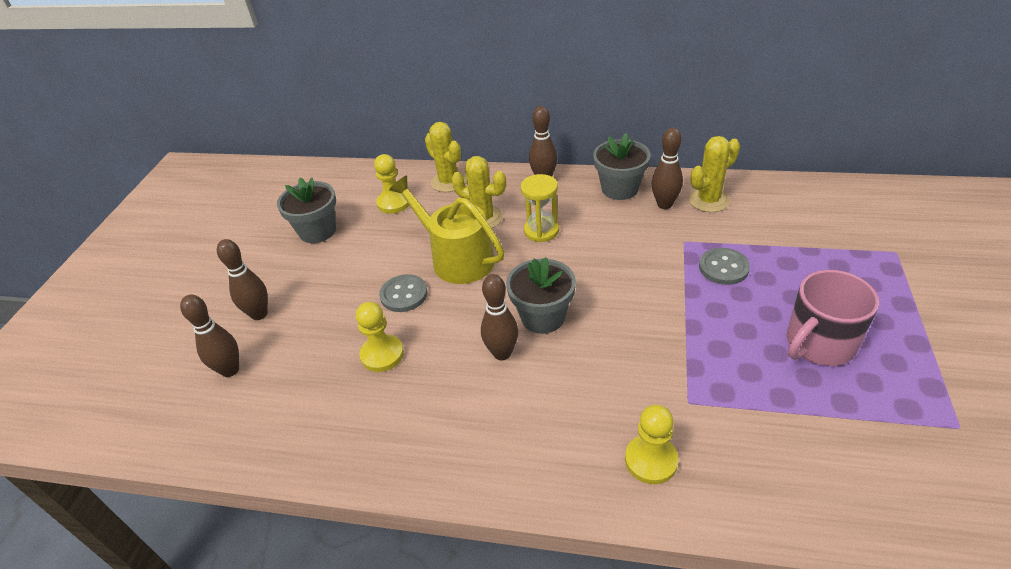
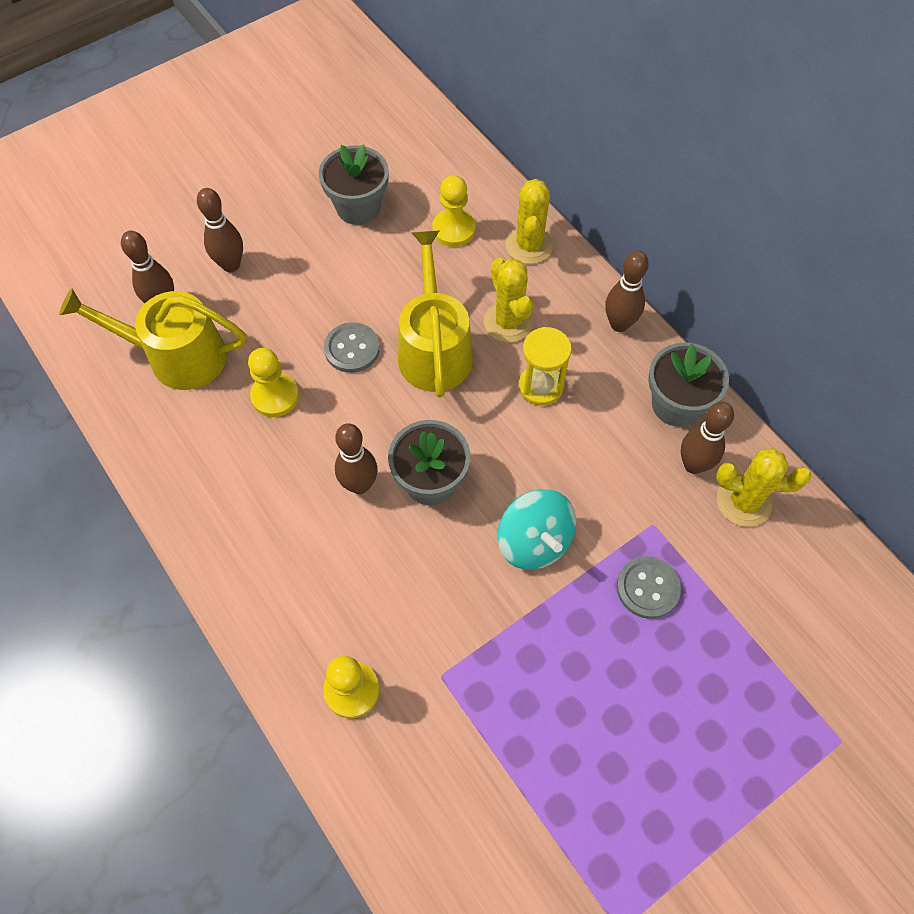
camera: 40 degrees right, 20 degrees up
(278, 388) = (177, 356): none -> yellow watering can
(640, 296) = (534, 541): none -> turquoise spinning top
(818, 344) = (618, 743): pink mug -> none

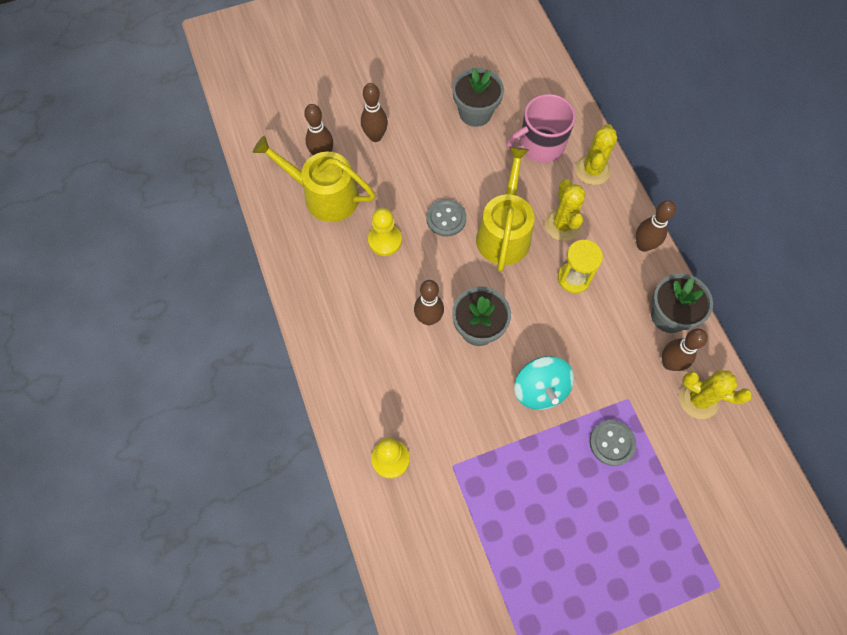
camera: 15 degrees right, 5 degrees up
(453, 229) = (540, 145): yellow pawn -> pink mug

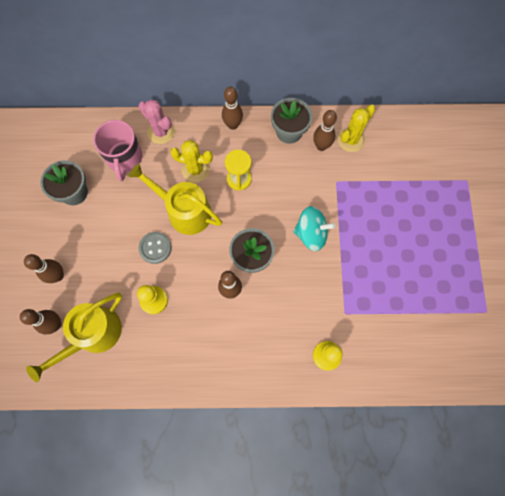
camera: 70 degrees left, 5 degrees up
(592, 170) = (161, 132): yellow cactus -> pink cactus
(612, 443) = (362, 204): grey button -> none

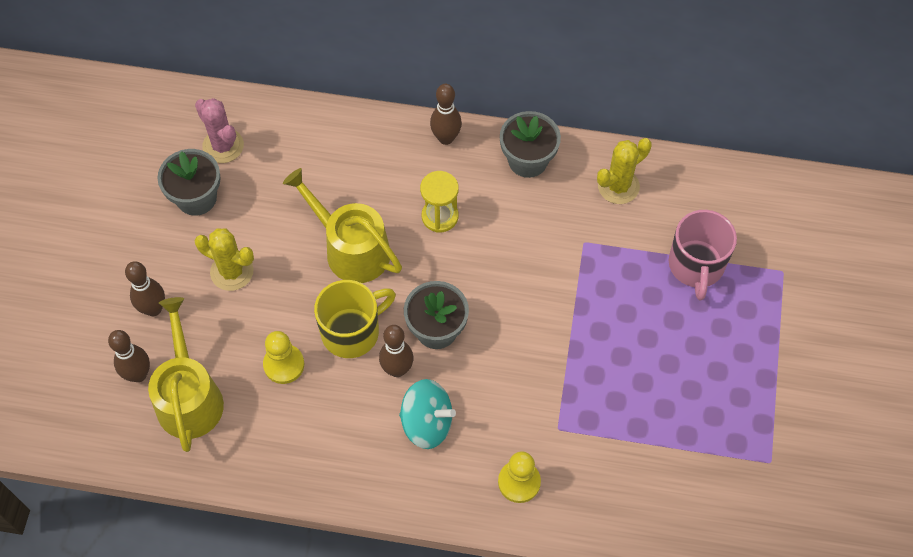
camera: 10 degrees right, 10 degrees down
(93, 335) = (189, 397): yellow watering can -> yellow watering can turned 120 degrees clockwise
(124, 158) = (278, 161): pink mug -> pink mug (696, 265)
(155, 248) = (299, 293): grey button -> none
(161, 132) = (338, 132): pink cactus -> pink cactus (223, 146)
(195, 169) = (378, 193): yellow cactus -> yellow cactus (232, 272)
(195, 269) = (352, 331): none -> yellow mug
(311, 234) = (531, 310): turquoise spinning top -> turquoise spinning top (427, 423)
(321, 146) = (572, 188): brown bowling pin -> none

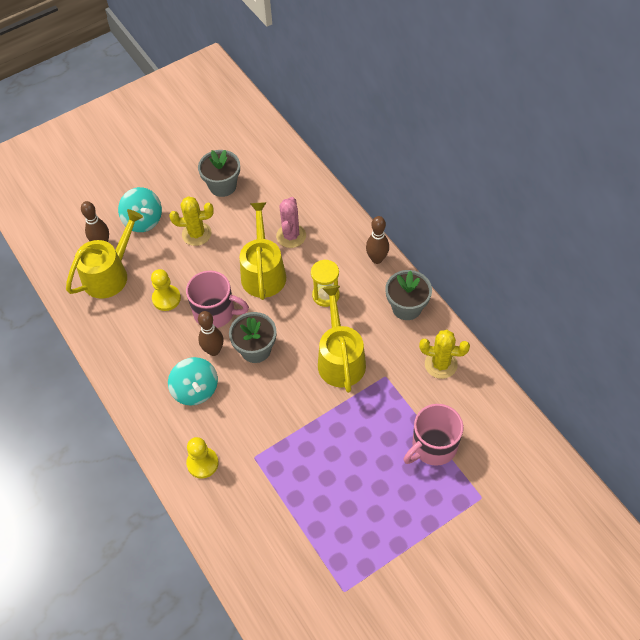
camera: 50 degrees right, 5 degrees down
(153, 309) = (143, 220): brown bowling pin -> turquoise spinning top
(223, 146) = (264, 171): pink cactus -> pink cactus (291, 236)
(232, 272) = (196, 234): yellow cactus -> yellow cactus turned 75 degrees counterclockwise
(352, 331) = (215, 312): yellow mug -> pink mug
(526, 264) = (340, 359): none -> yellow watering can

